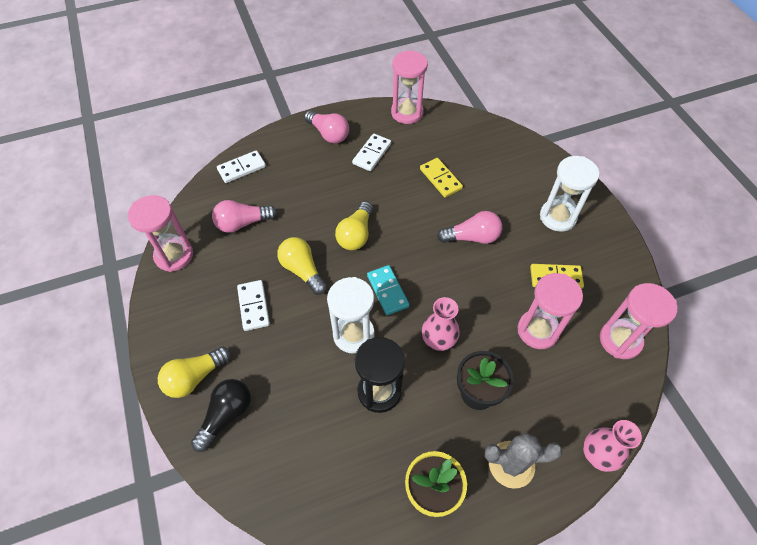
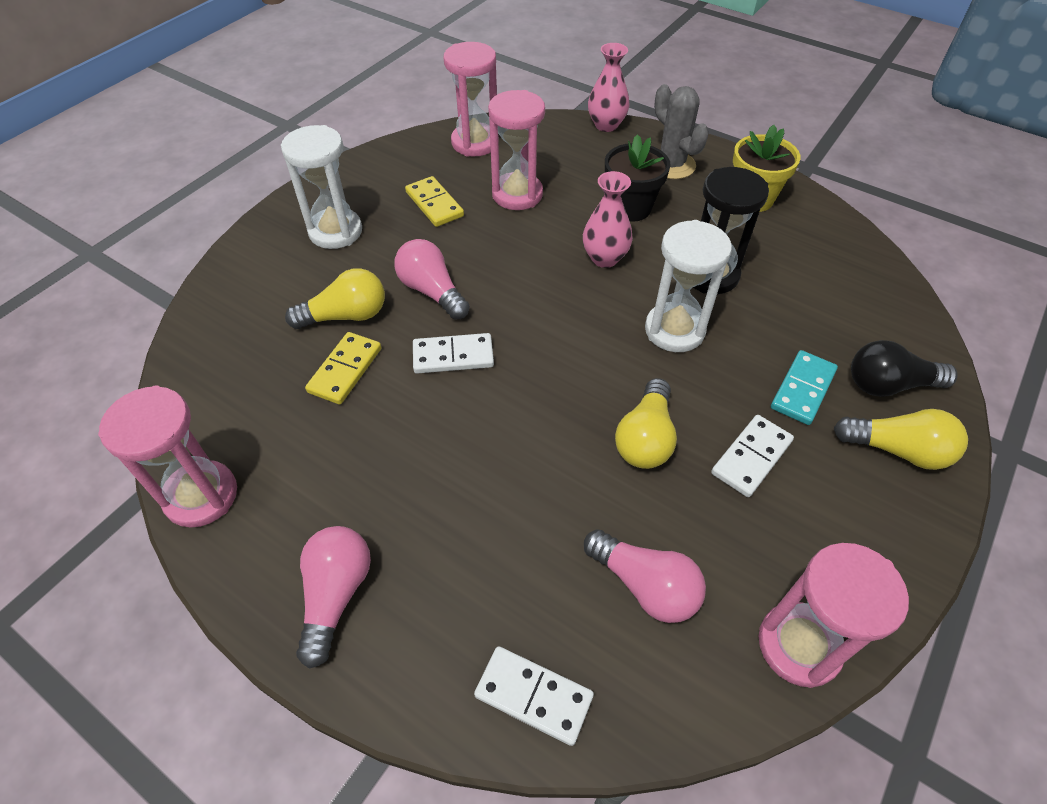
camera: 125 degrees left, 5 degrees down
(356, 234) = (530, 413): yellow light bulb -> yellow light bulb (346, 316)
(372, 154) = (346, 490): white domino -> white domino (453, 356)
(387, 291) = (587, 331): turquoise domino -> turquoise domino (803, 389)

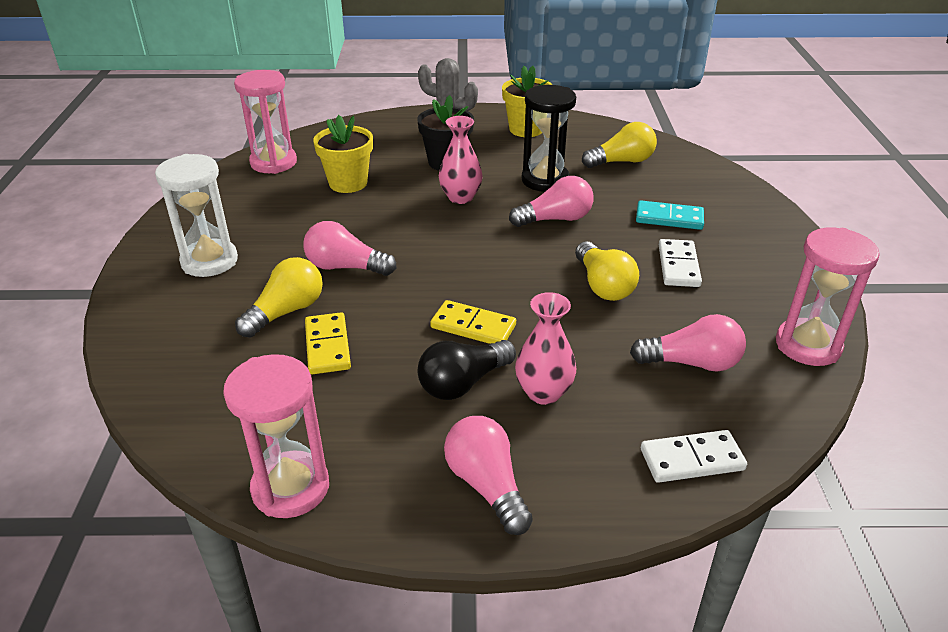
camera: 35 degrees left, 15 degrees down
(434, 204) = (282, 212): yellow domino -> yellow domino (473, 327)
(453, 356) = (410, 299): white domino -> none
(517, 194) = (348, 183): pink hourglass -> yellow flower pot
(606, 125) = (372, 120): pink vase -> pink vase (543, 392)
(674, 330) = (555, 219): white hourglass -> pink light bulb
(803, 389) = (669, 218): turquoise domino -> turquoise domino turned 75 degrees counterclockwise
(888, 385) = (713, 196): black light bulb -> black light bulb (463, 383)
(897, 450) = (753, 225): yellow light bulb -> yellow light bulb (621, 162)

